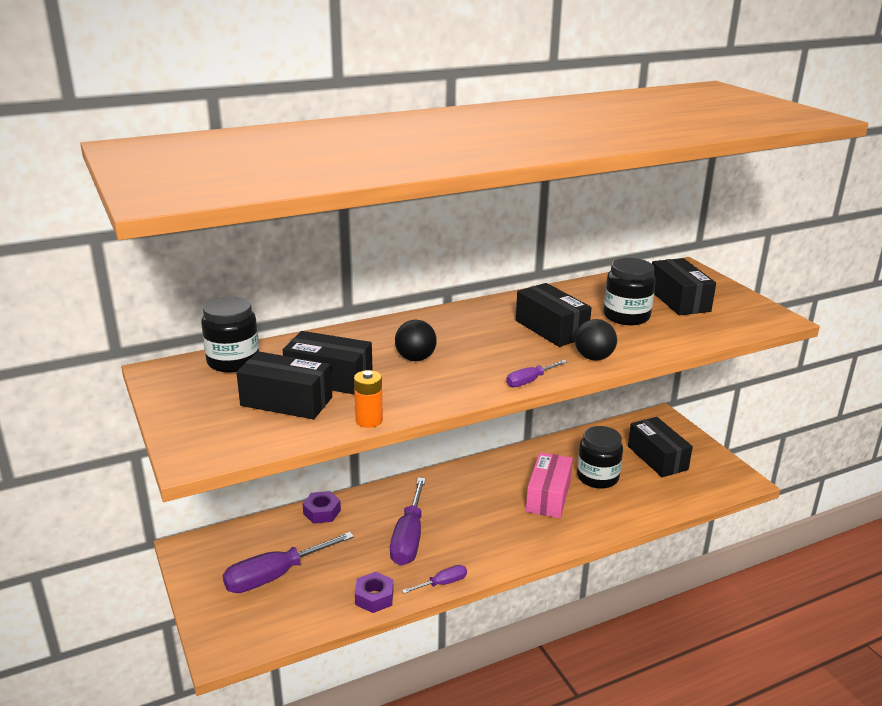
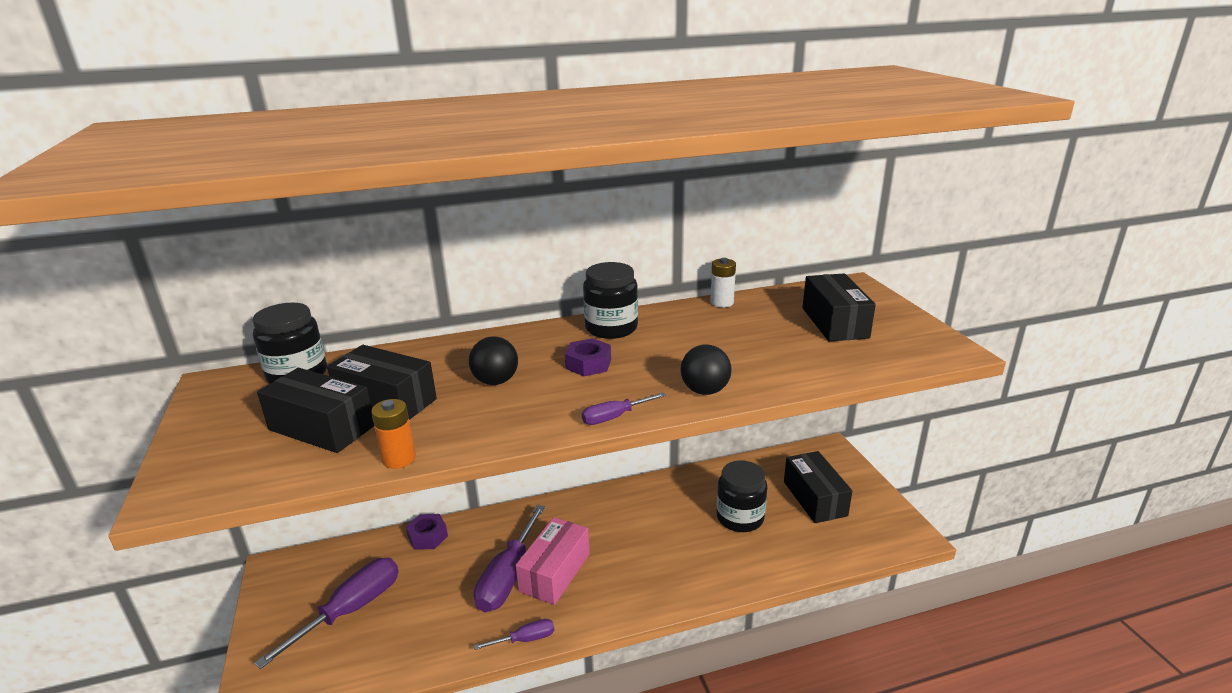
camera: 10 degrees right, 0 degrees up
(276, 576) = (350, 611): purple screwdriver -> purple screwdriver turned 150 degrees clockwise
(374, 597) = (444, 650): purple nut -> purple nut (588, 364)
(548, 496) = (678, 537): pink box -> pink box (555, 572)
(551, 329) = (668, 352): black box -> none
(578, 286) = (722, 302): none -> white battery
(626, 316) = (764, 340): black jar -> black jar (611, 328)

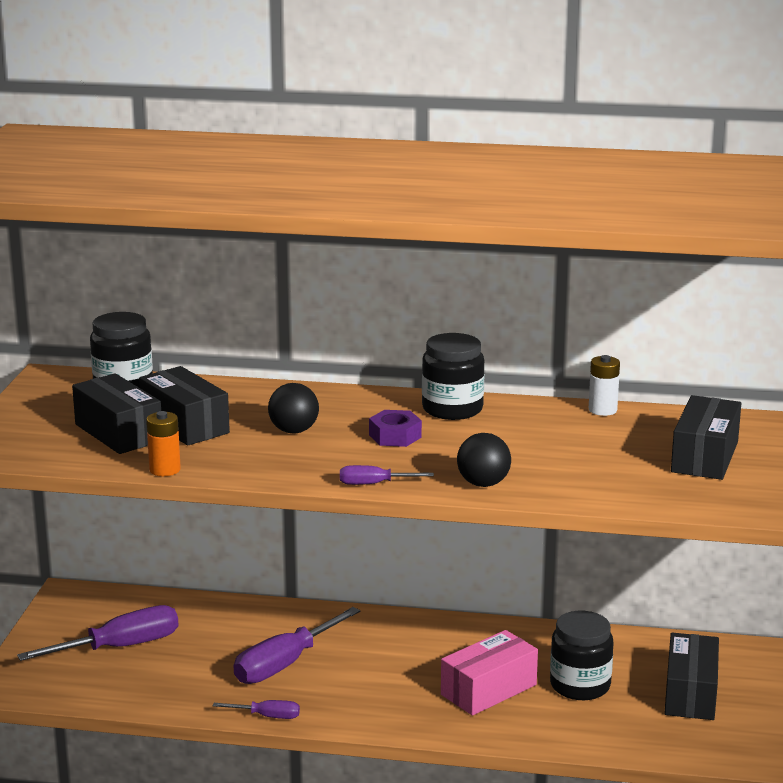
camera: 25 degrees right, 5 degrees down
(428, 536) = (227, 609): purple nut -> none
(555, 572) = (335, 674): pink box -> pink box (488, 690)

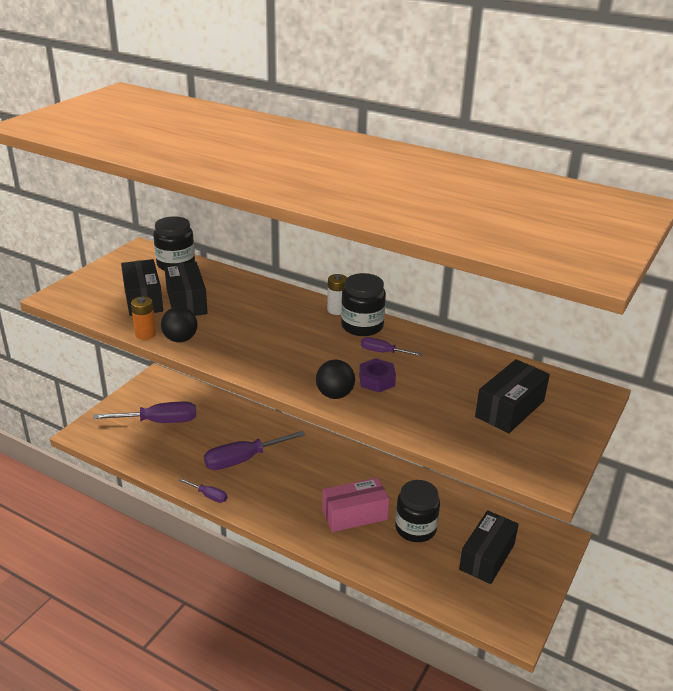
camera: 20 degrees right, 10 degrees up
(294, 431) = (247, 321): black ball -> black ball (180, 339)
(374, 484) = (263, 377): purple screwdriver -> purple screwdriver (383, 352)
(395, 436) = (307, 340): purple nut -> purple nut (377, 380)
(602, 410) = (464, 349): white battery -> white battery (336, 310)

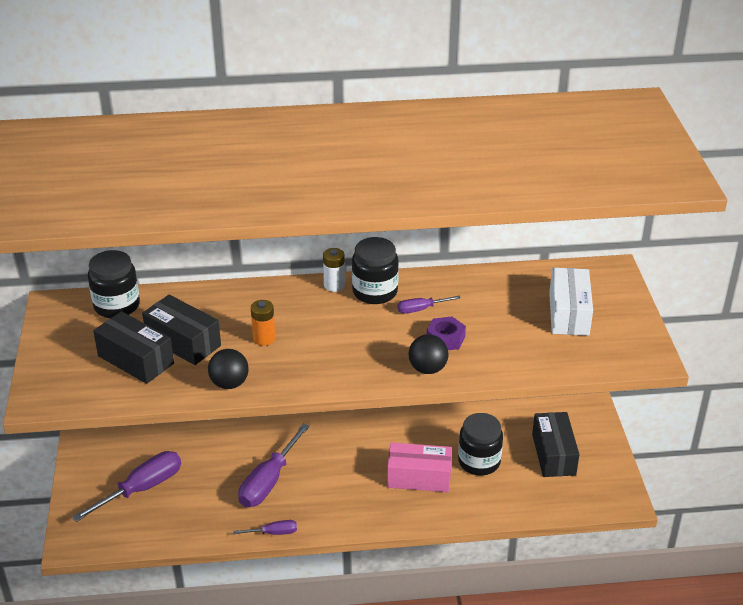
camera: 35 degrees left, 5 degrees up
(145, 334) = (189, 395): orange battery -> orange battery (264, 338)
(354, 515) = (419, 477): pink box -> pink box turned 60 degrees clockwise
(509, 409) = (568, 313): black box -> white box

